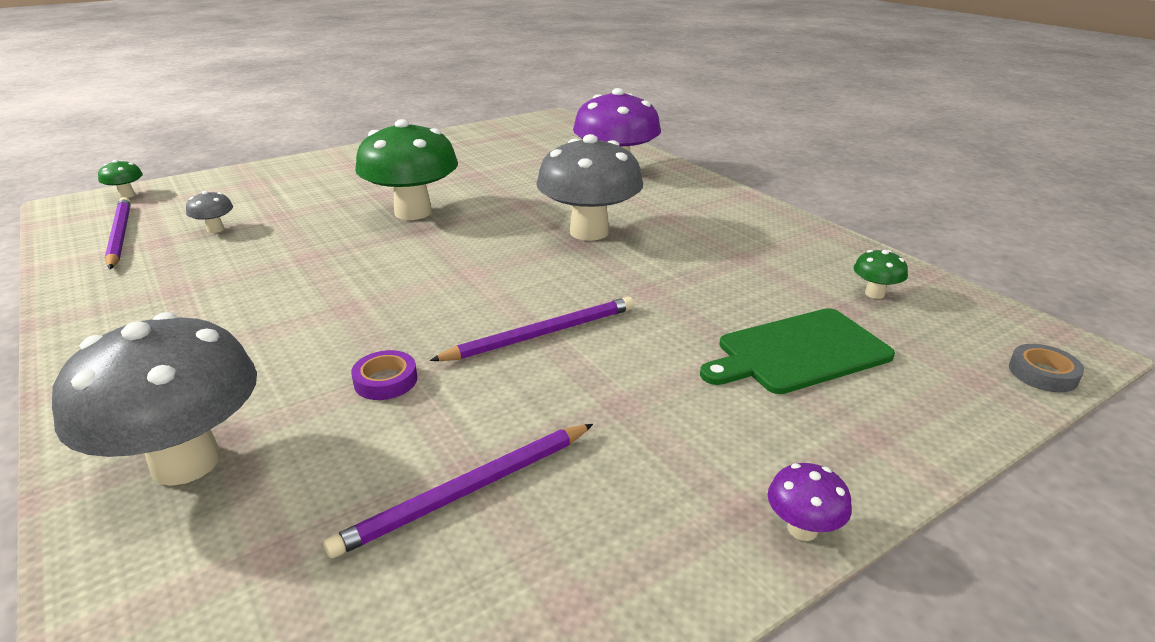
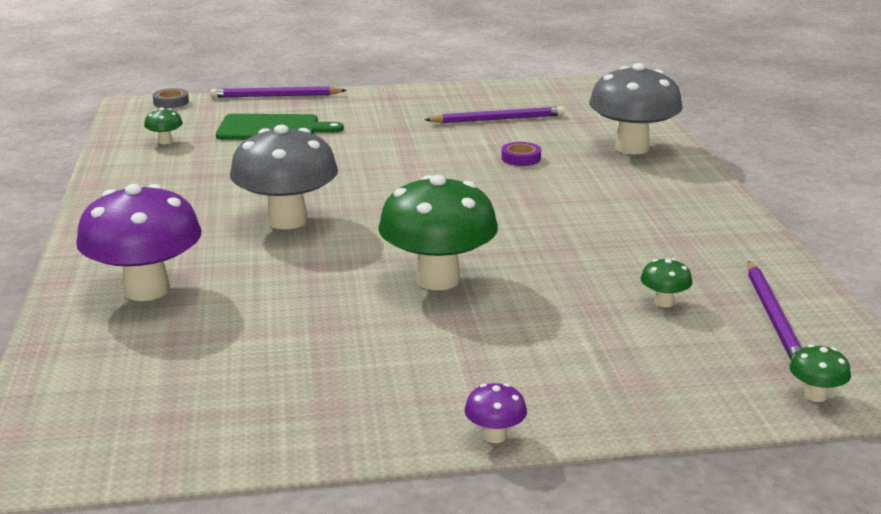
camera: 155 degrees left, 5 degrees down
(215, 229) = (664, 302): grey mushroom -> green mushroom
(542, 334) = (409, 161): purple pencil -> purple pencil (275, 96)
(802, 529) = (373, 92): purple mushroom -> purple mushroom (495, 436)

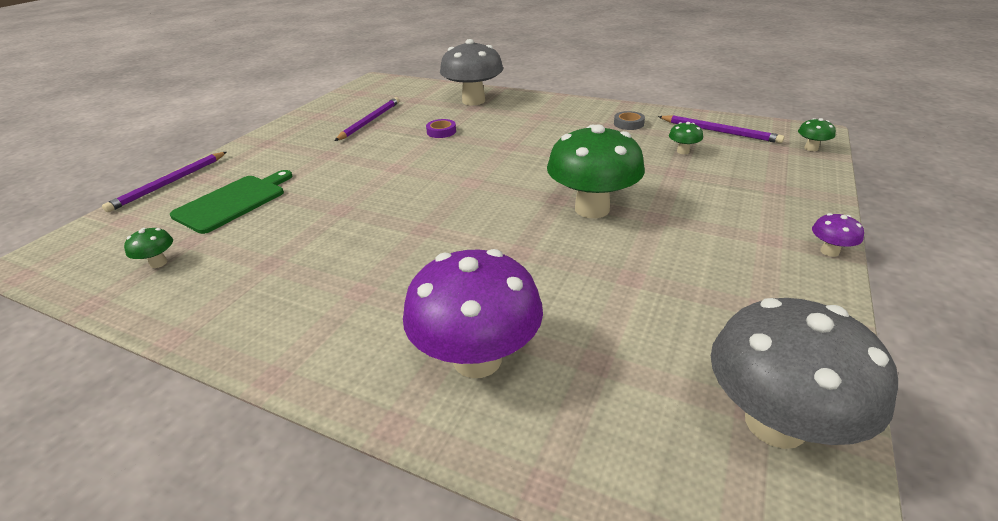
camera: 55 degrees left, 10 degrees up
(171, 102) = (72, 236): grey tape -> grey tape (628, 124)
(287, 220) = (423, 243): grey mushroom -> grey mushroom (775, 423)

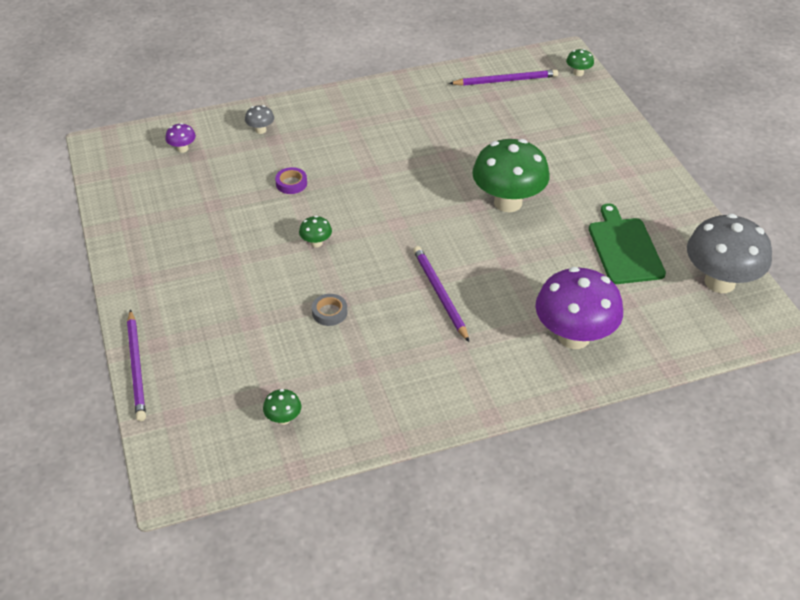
camera: 45 degrees left, 10 degrees up
(233, 202) = (238, 346): green cutting board -> green cutting board (624, 248)
(370, 121) = (200, 203): purple pencil -> purple pencil (440, 294)
(473, 101) = (260, 130): grey mushroom -> grey mushroom, size x0.42
(628, 124) = (432, 101): grey tape -> grey tape (329, 312)
(683, 151) = (504, 115): green mushroom -> green mushroom (316, 243)
(829, 251) = (660, 165): purple mushroom -> purple mushroom (182, 149)

